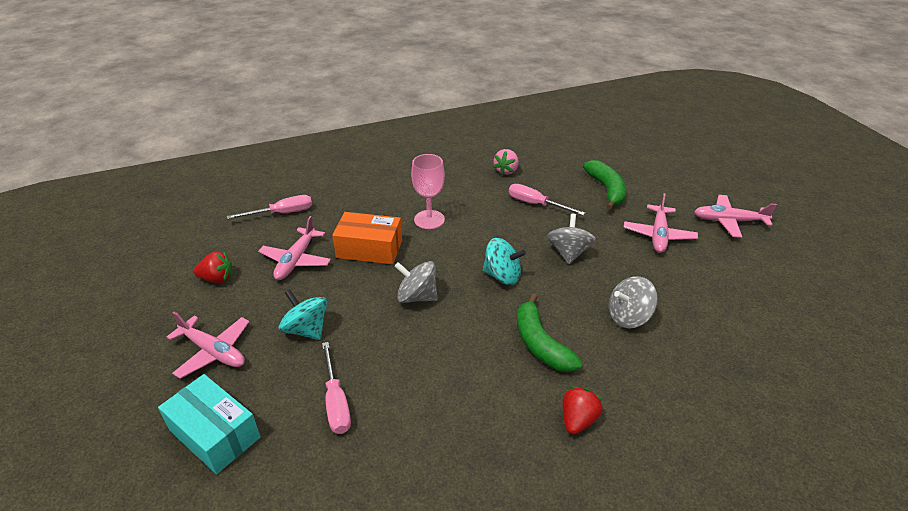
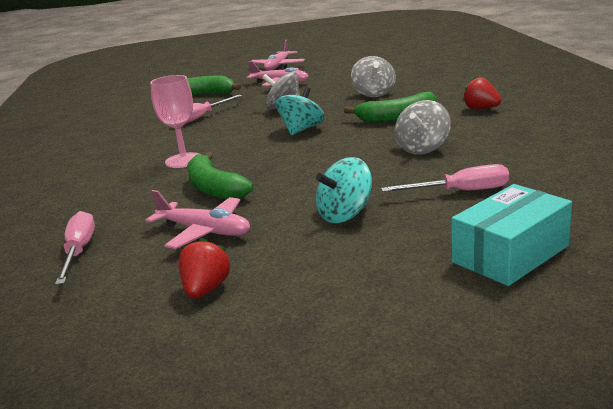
camera: 75 degrees left, 15 degrees down
(214, 352) = (368, 272): pink plane -> none
(369, 249) = (214, 188): orange box -> green banana
(417, 296) = (314, 162): grey spinning top -> grey spinning top (422, 148)
(506, 171) = (129, 129): pink strawberry -> none

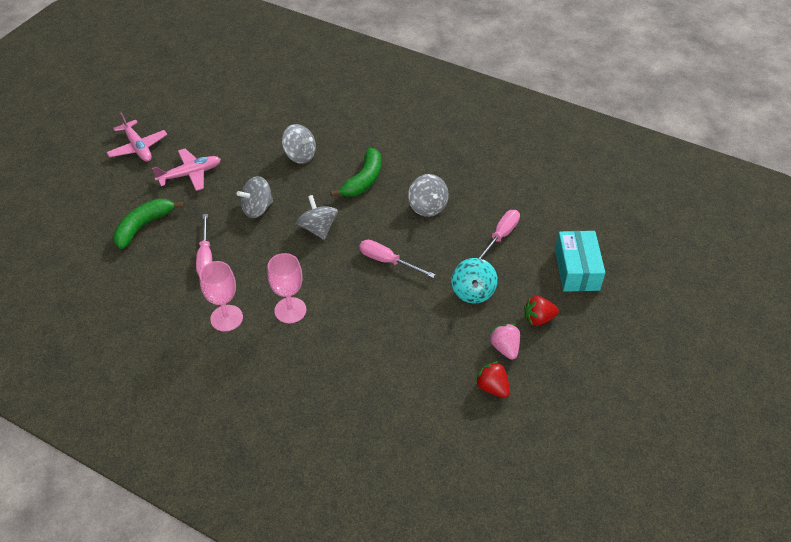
camera: 55 degrees left, 25 degrees up
(79, 251) = (381, 422): pink screwdriver -> pink screwdriver (387, 261)
(142, 147) = (226, 318): none -> pink goblet
(205, 231) = (423, 355): pink plane -> none
(214, 188) = (363, 321): green banana -> none
(285, 269) = (505, 348): none -> pink strawberry
(301, 130) = (318, 228): turquoise spinning top -> grey spinning top
(480, 108) = (402, 142): red strawberry -> red strawberry (538, 319)

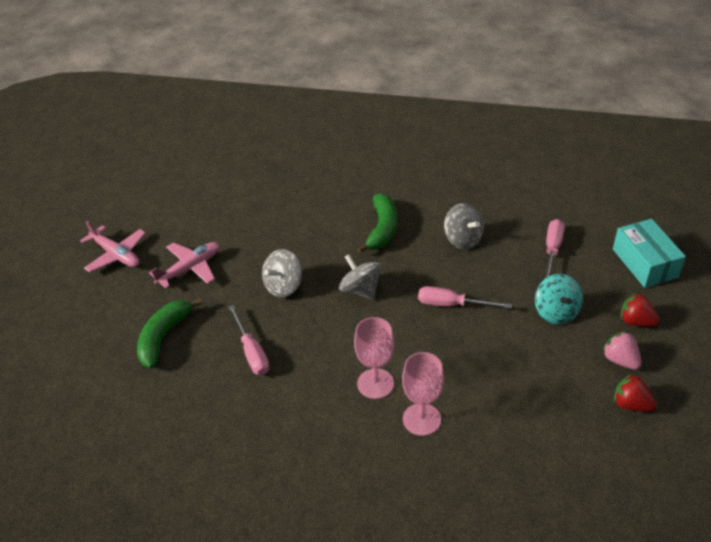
camera: 15 degrees left, 5 degrees down
(226, 318) = (309, 412): pink goblet -> pink goblet (421, 419)
(300, 155) = (301, 220): grey spinning top -> none
(538, 319) = (636, 321): red strawberry -> red strawberry turned 60 degrees clockwise

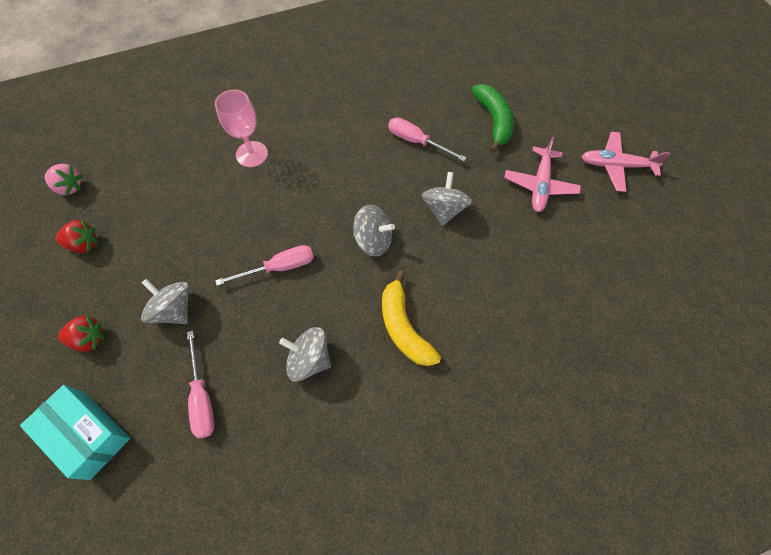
camera: 145 degrees right, 20 degrees up
(375, 383) = (303, 163): pink goblet -> none
(382, 229) = (404, 327): green banana -> yellow banana
(556, 312) = (174, 309): turquoise spinning top -> grey spinning top
(620, 360) = (99, 284): pink strawberry -> pink strawberry (69, 187)

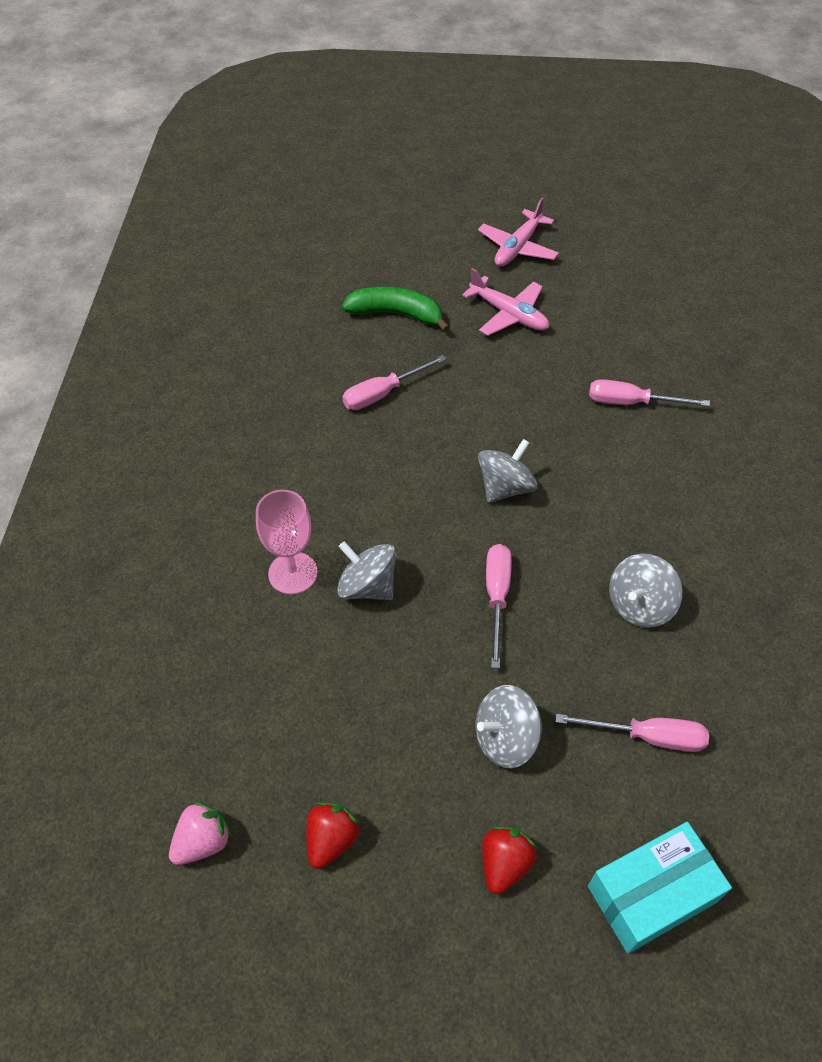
camera: 65 degrees left, 10 degrees down
(404, 327) = (634, 500): yellow banana -> none
(444, 209) = (496, 406): grey spinning top -> grey spinning top (367, 586)
(501, 295) = (631, 402): none -> pink screwdriver

